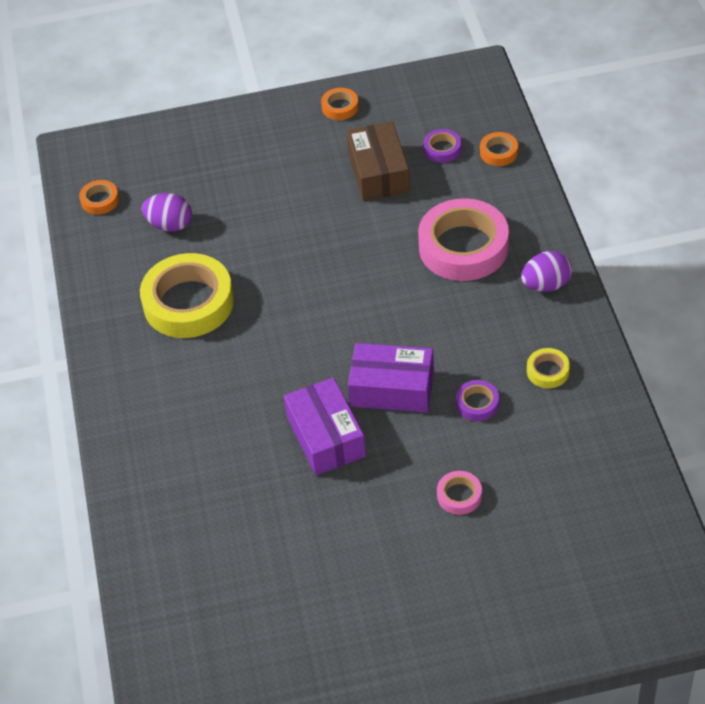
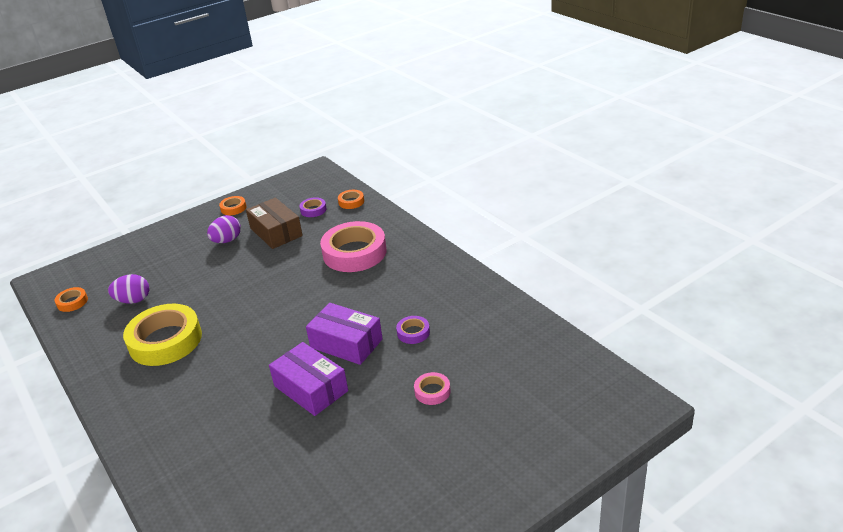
camera: 25 degrees left, 15 degrees down
(392, 388) = (346, 343): purple box -> purple box turned 45 degrees clockwise
(546, 285) = (421, 256): purple egg -> purple egg (227, 241)
(548, 371) = (451, 299): yellow tape -> none

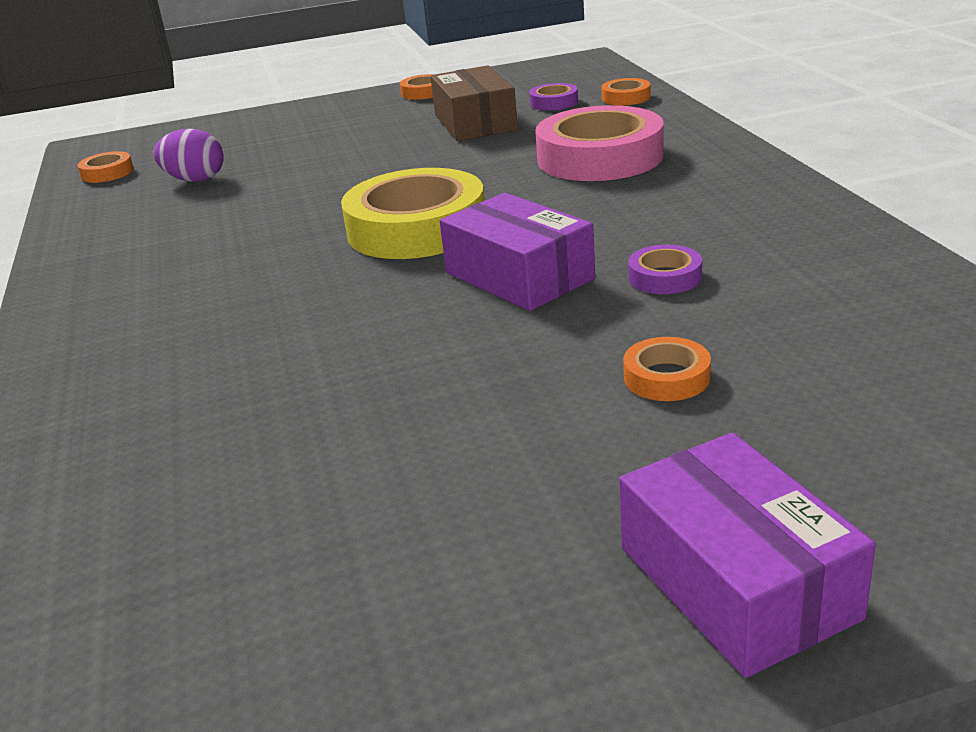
camera: 20 degrees right, 5 degrees down
(165, 341) = (205, 233): yellow tape -> yellow tape (417, 228)
(227, 241) = (388, 126): purple egg -> none
(311, 388) = (412, 333): purple box -> purple box (737, 582)
(432, 391) = (666, 377): pink tape -> orange tape

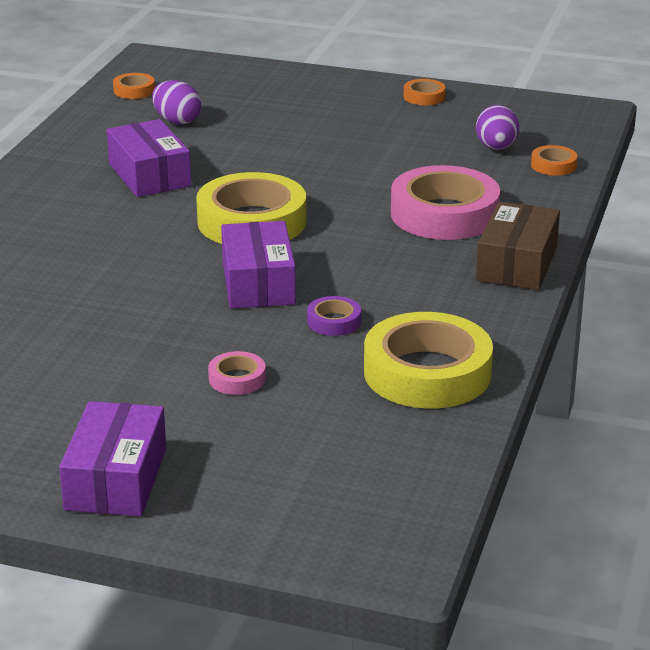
camera: 30 degrees right, 0 degrees up
(231, 230) = (149, 175): none -> purple box
(475, 123) = (414, 144): brown box -> brown box (516, 264)
(554, 102) = (496, 148): purple tape -> purple egg
(666, 377) = (237, 379): orange tape -> pink tape
(848, 282) = (427, 373): none -> yellow tape

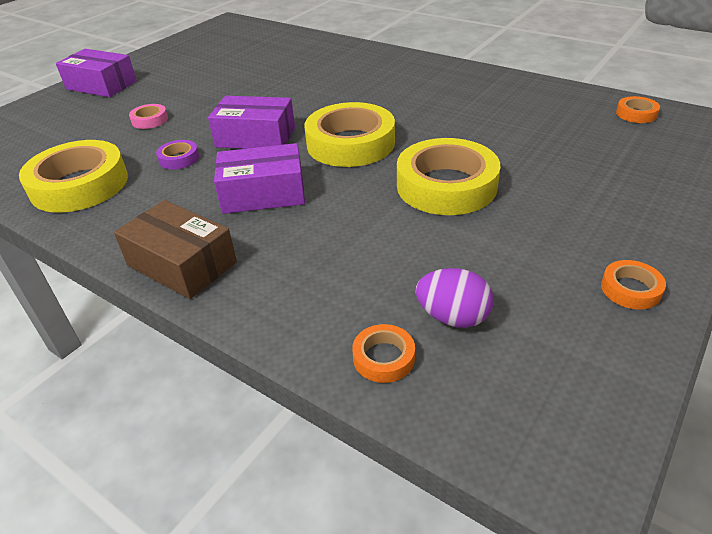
camera: 110 degrees right, 10 degrees up
(149, 175) = (453, 111): purple box -> purple box (263, 193)
(177, 121) = (562, 128): purple egg -> none
(318, 165) = (446, 185): none -> yellow tape
(444, 214) = (306, 240): pink tape -> none

